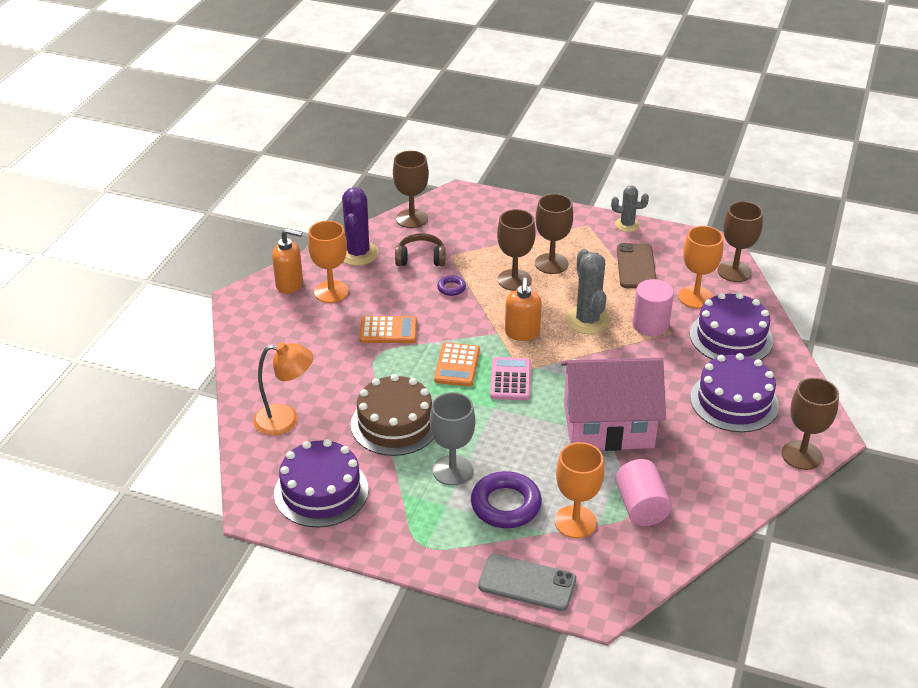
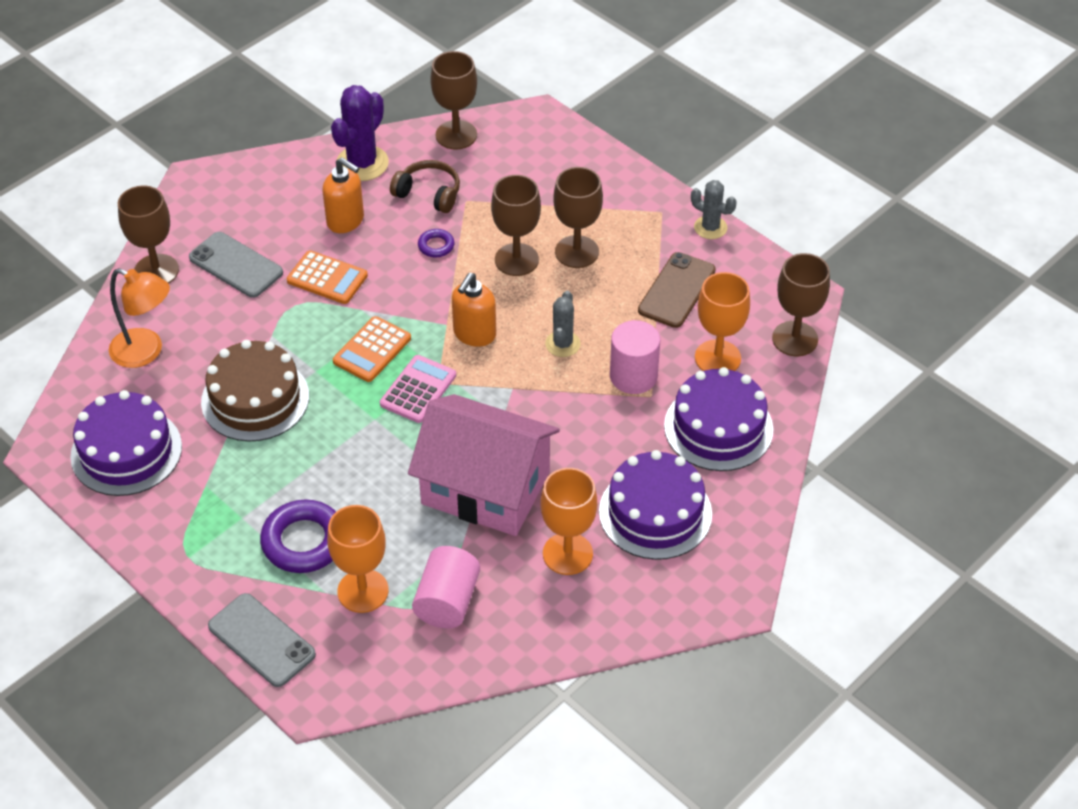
camera: 25 degrees right, 10 degrees up
(290, 284) = (260, 180): orange soap dispenser -> orange soap dispenser (346, 221)
(313, 342) = (236, 265): none -> grey phone
(331, 292) = (299, 205): orange goblet -> orange goblet (567, 554)
(452, 470) = (276, 478): grey goblet -> none
(587, 320) = (562, 344): grey cactus -> grey cactus, size x0.62
(801, 455) = (681, 611): brown goblet -> brown goblet (156, 271)

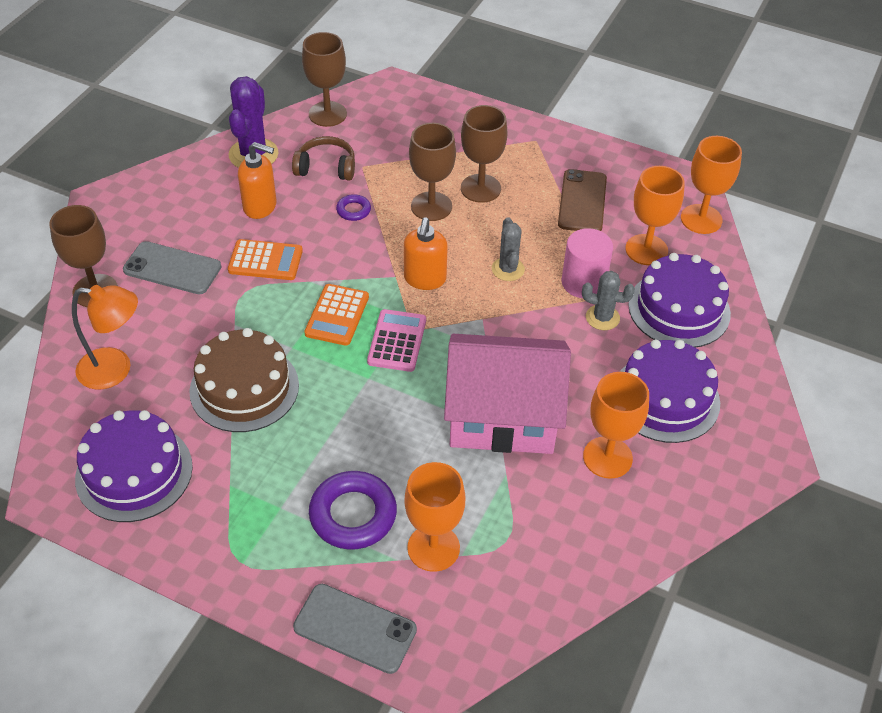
camera: 20 degrees left, 0 degrees up
(447, 601) = (519, 535): pink cylinder -> none
(710, 227) = (583, 144): grey cactus -> grey cactus (602, 317)
(795, 339) = (701, 219): brown goblet -> orange goblet

